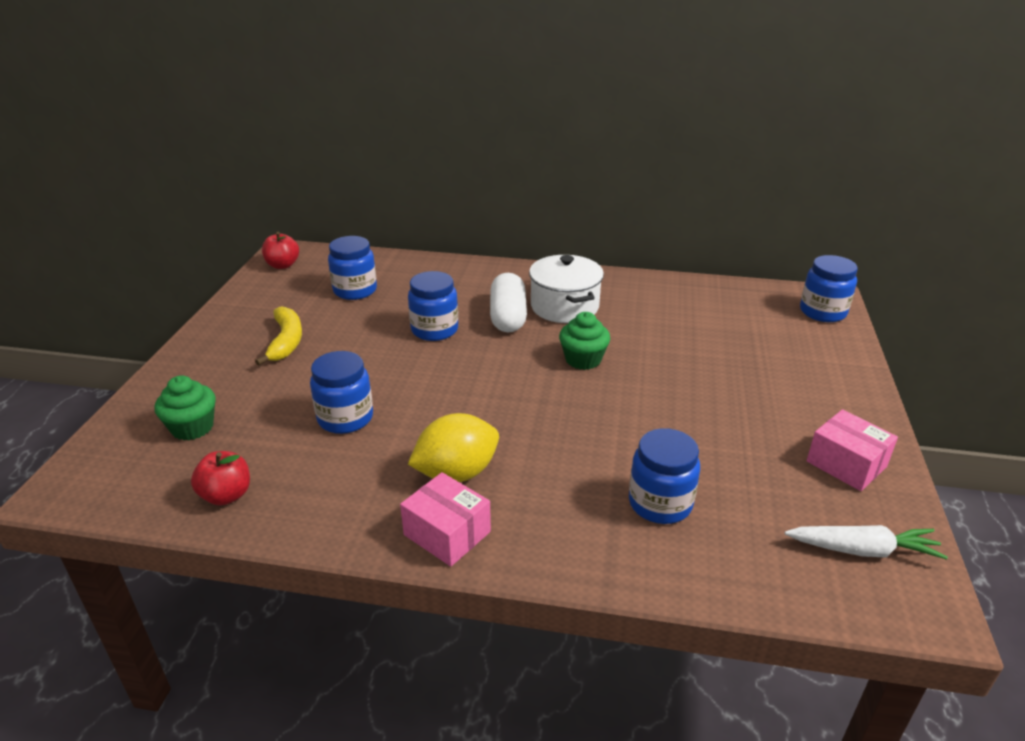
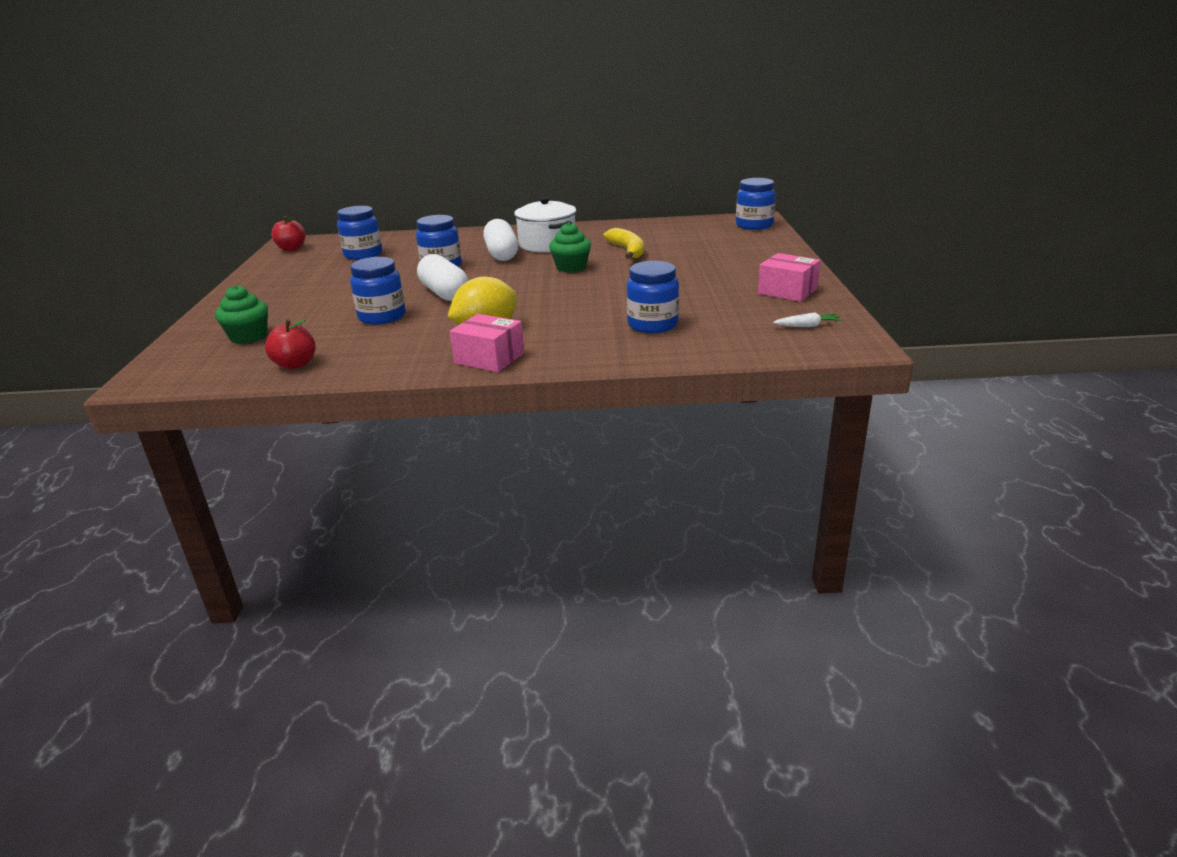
camera: 10 degrees left, 5 degrees down
(286, 341) = (313, 286): yellow banana -> yellow banana (628, 251)
(426, 384) = (444, 293): none -> white capsule
(863, 550) = (807, 326): white carrot -> white carrot, size x0.59

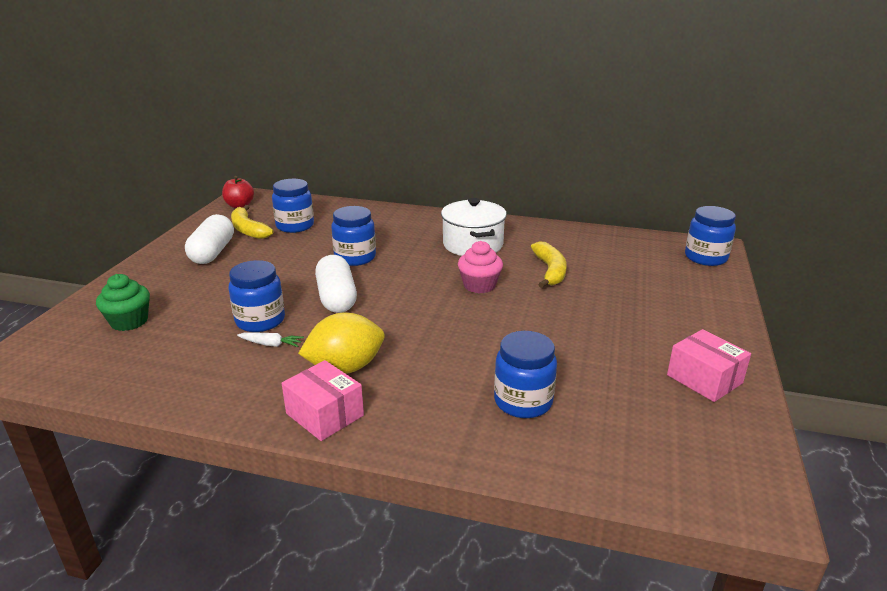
camera: 15 degrees right, 0 degrees up
(295, 364) = (142, 374): red apple -> none
(316, 263) = (248, 230): none -> yellow banana
(502, 254) = (421, 250): white capsule -> white capsule (213, 252)
(571, 267) = (479, 285): green cupcake -> pink cupcake
(807, 326) = (707, 451): white carrot -> white carrot (271, 344)

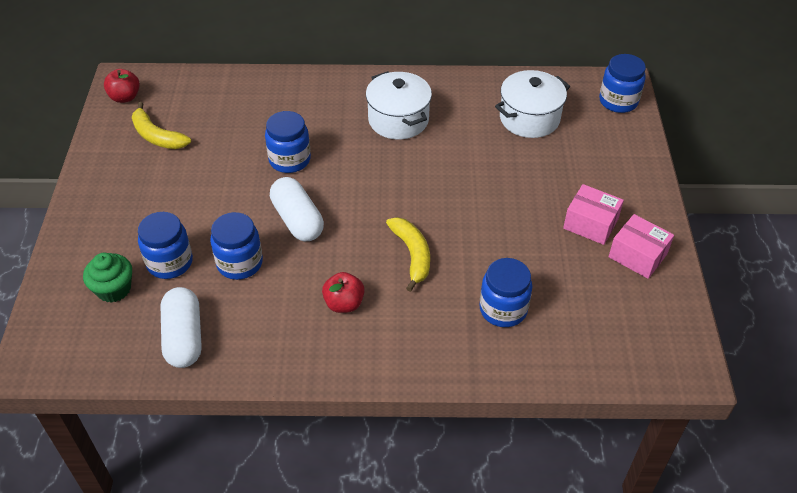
camera: 15 degrees left, 20 degrees up
(213, 252) = (139, 178): white capsule -> white capsule (184, 337)
(271, 344) = (265, 290): white carrot -> none
(295, 226) = (204, 121): blue jar -> blue jar (170, 262)
(324, 414) = (349, 357): pink box -> pink box (590, 224)
(345, 368) = (344, 303): yellow lemon -> red apple
(479, 285) = (424, 178): pink cupcake -> none
(550, 271) = (482, 146): yellow banana -> yellow banana (412, 255)
(606, 258) = (529, 118): none -> white pot

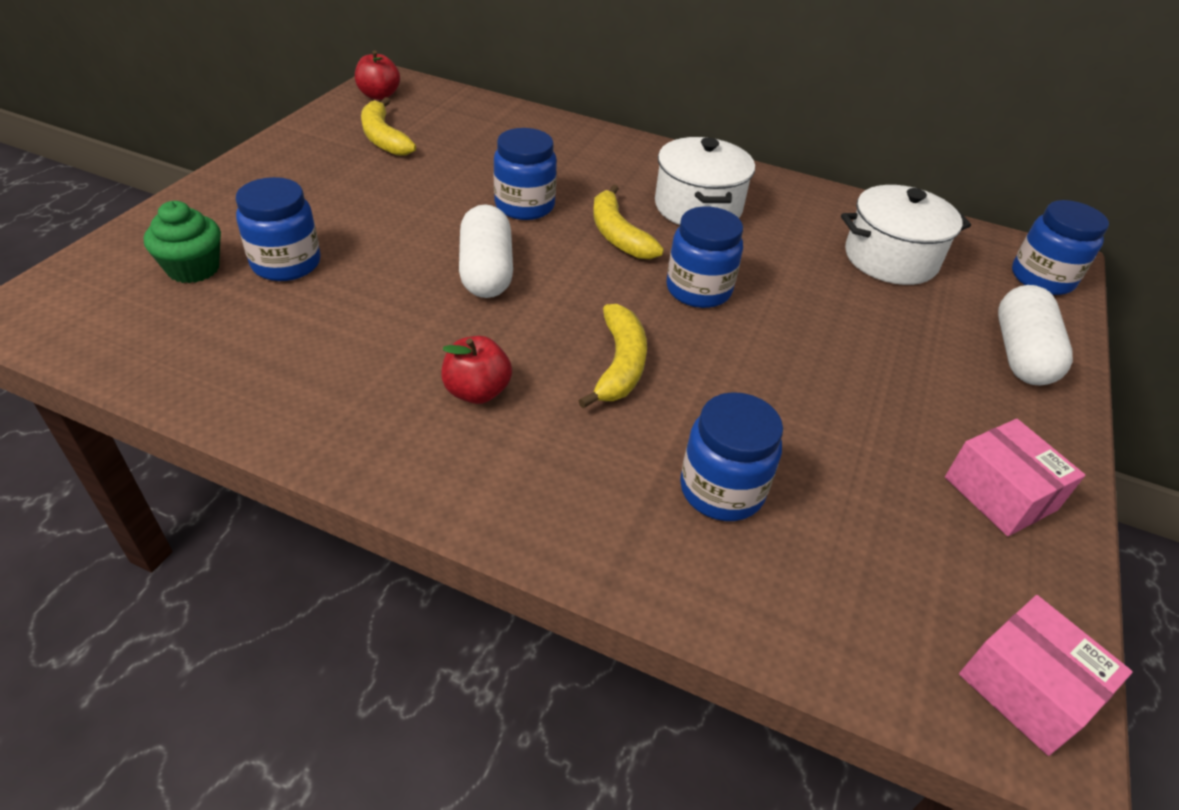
camera: 20 degrees right, 5 degrees down
(184, 337) = (227, 353): white capsule -> white capsule (1021, 354)
(239, 263) = (372, 294): blue jar -> blue jar (698, 290)
(361, 161) = (618, 234): none -> yellow banana
(590, 224) = (932, 419): pink box -> pink box (1026, 688)

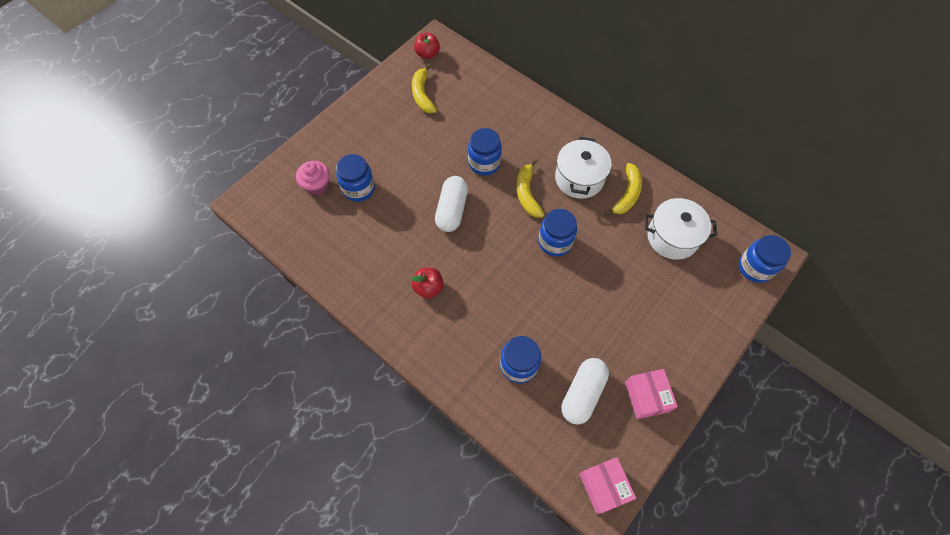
camera: 20 degrees right, 20 degrees up
(193, 268) = (317, 185): green cupcake -> pink cupcake
(619, 365) = (498, 284): yellow banana -> yellow banana (627, 194)
(1021, 354) = (708, 318): white capsule -> white capsule (582, 394)

